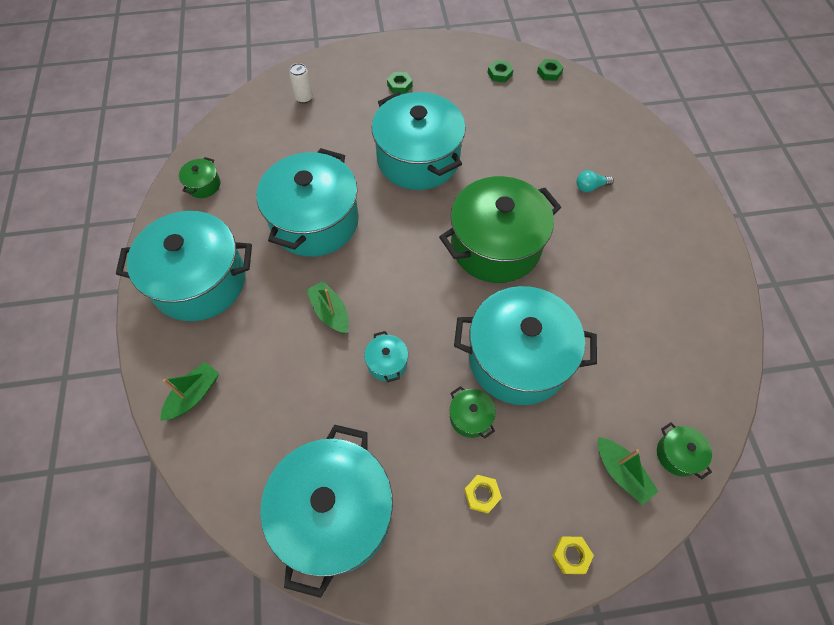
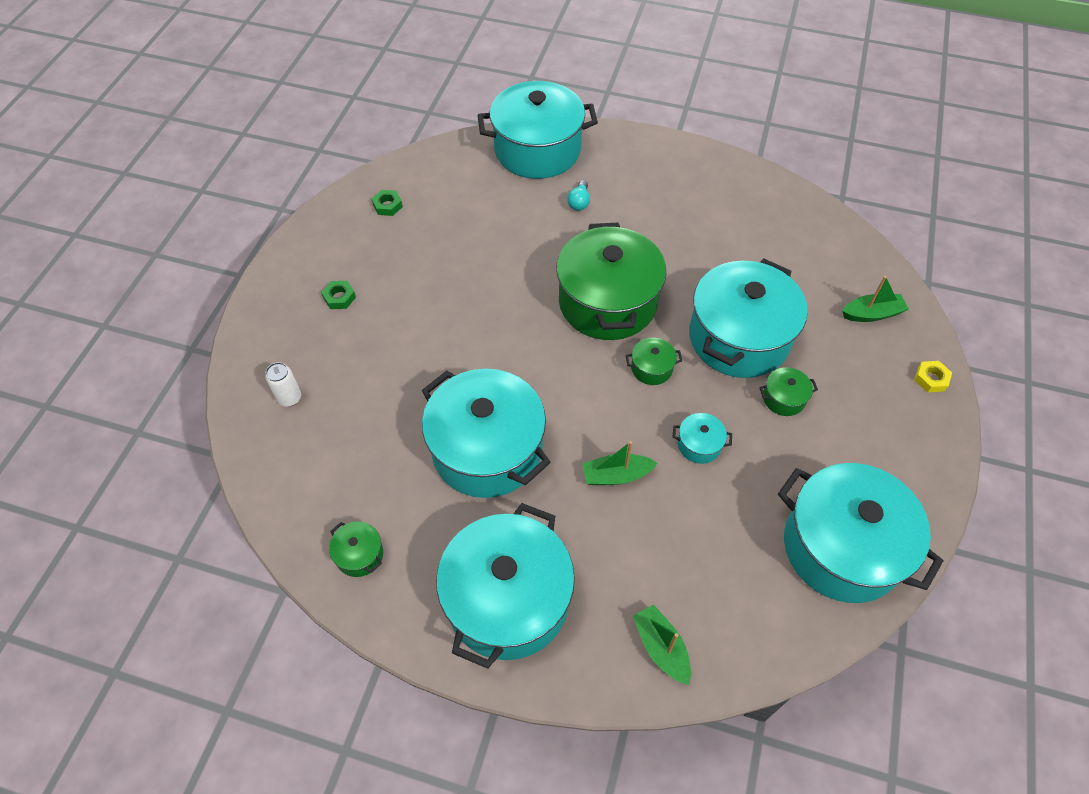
camera: 65 degrees left, 5 degrees down
(418, 159) = (459, 322): turquoise pot -> turquoise pot (537, 150)
(482, 494) = (860, 420): yellow nut -> none
(549, 72) = (415, 167): green nut -> none
(677, 454) = (868, 270): green pot -> green pot (651, 368)

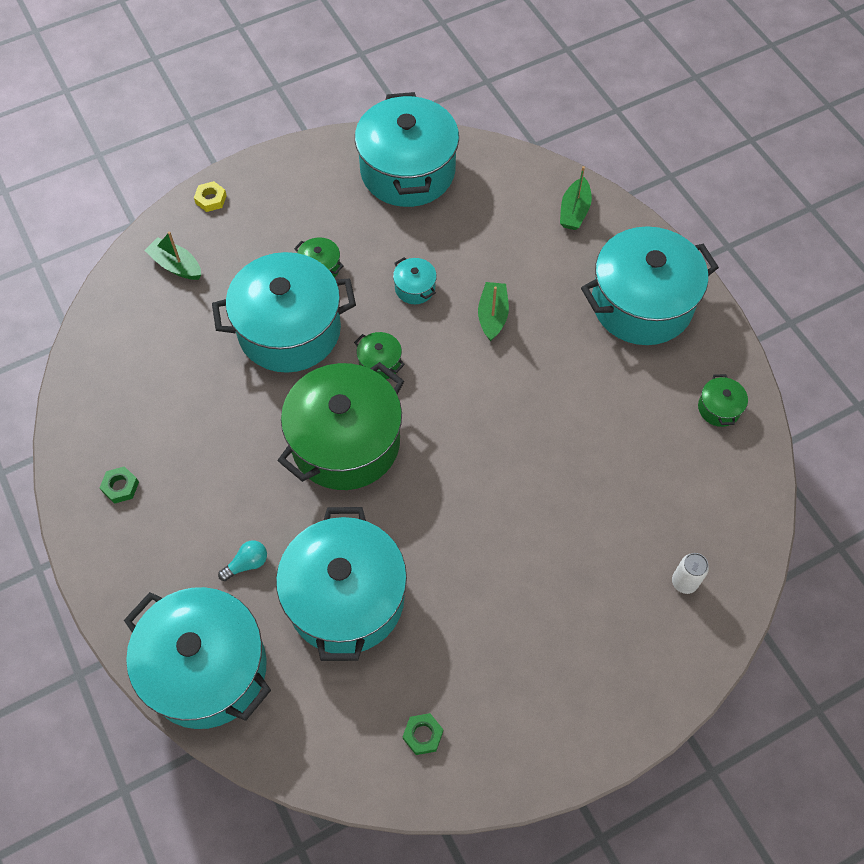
camera: 135 degrees left, 5 degrees up
(339, 297) = (563, 654): green nut -> green nut (120, 487)
(487, 450) = (563, 406): turquoise pot -> turquoise pot (346, 598)
(616, 475) = (492, 316): green boat -> green boat turned 120 degrees counterclockwise

